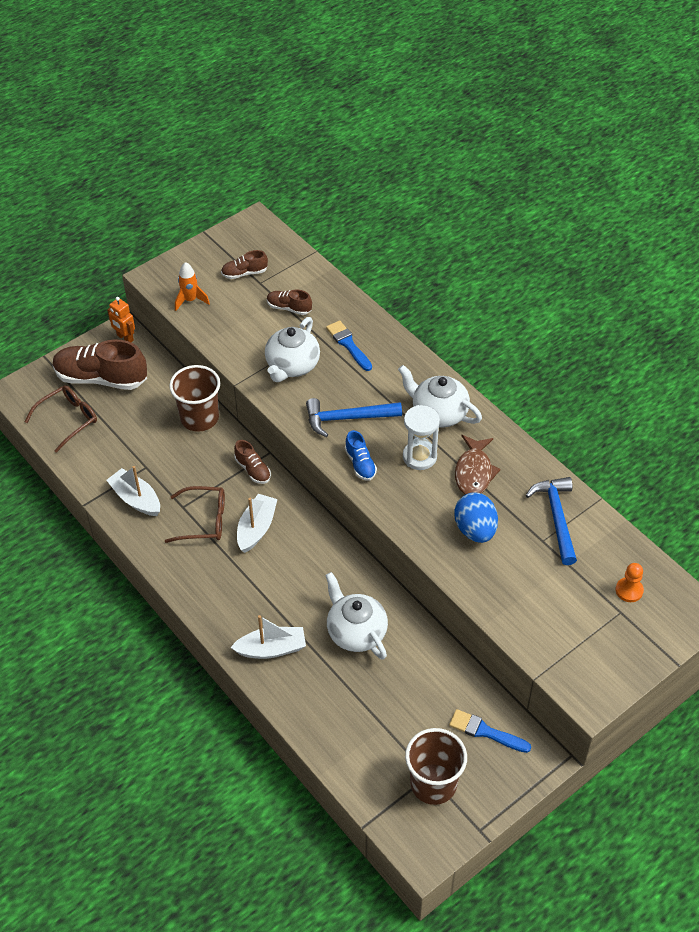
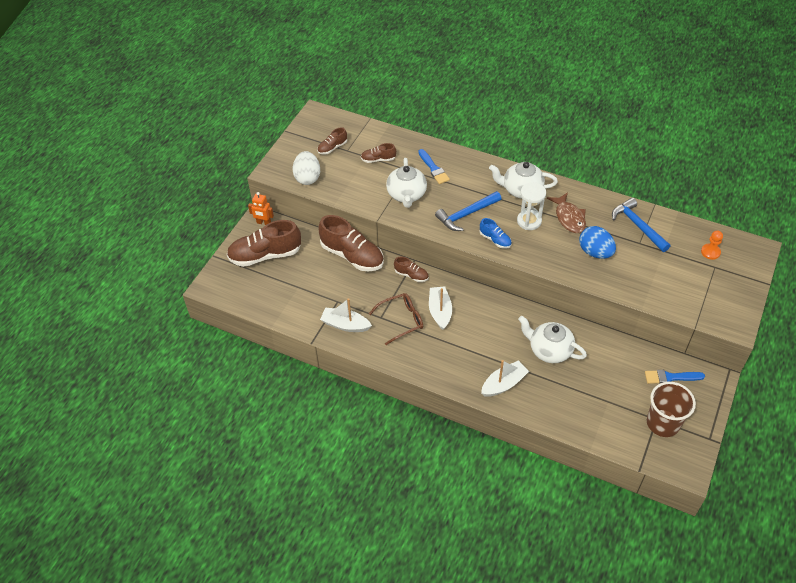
camera: 25 degrees left, 0 degrees up
(68, 419) = (261, 291): brown glasses -> none
(190, 300) = (307, 178): orange rocket -> white egg
(199, 418) = (352, 255): brown cup -> brown shoe
(348, 344) = (433, 168): blue brush -> blue brush turned 150 degrees counterclockwise

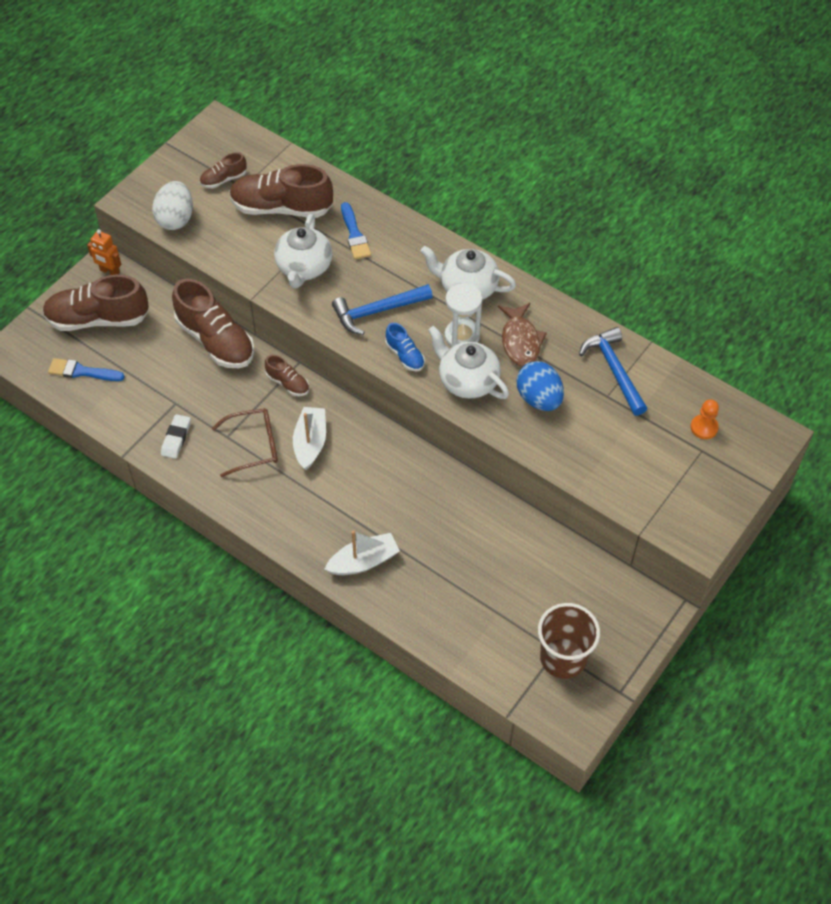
camera: 10 degrees right, 5 degrees up
(345, 325) = (176, 438): white boat -> white eraser
(378, 159) = (282, 208): brown shoe -> brown shoe, size x2.04
(549, 350) = (442, 526): white teapot -> white teapot (467, 381)
(670, 377) = (598, 596): blue brush -> blue brush (82, 371)

